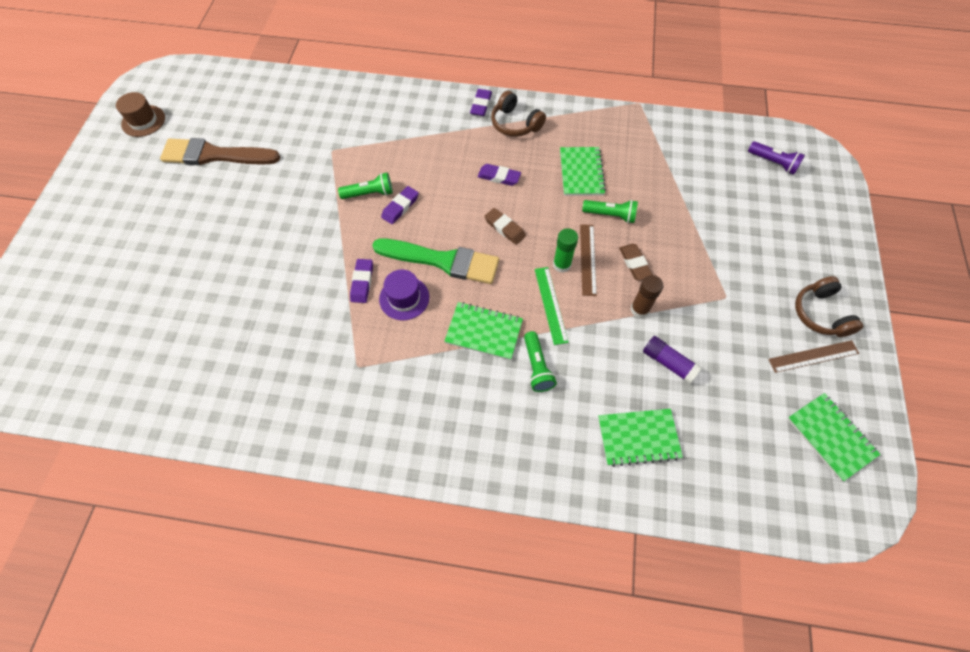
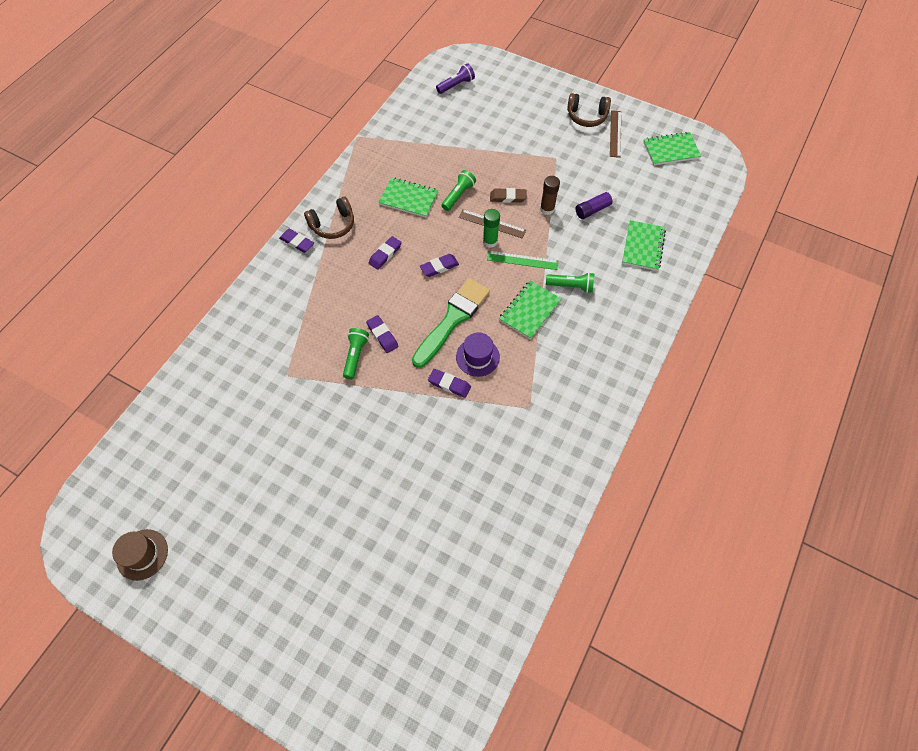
camera: 70 degrees left, 0 degrees up
(215, 155) = (236, 484): brown brush -> none
(504, 228) = (439, 267): brown eraser -> purple eraser

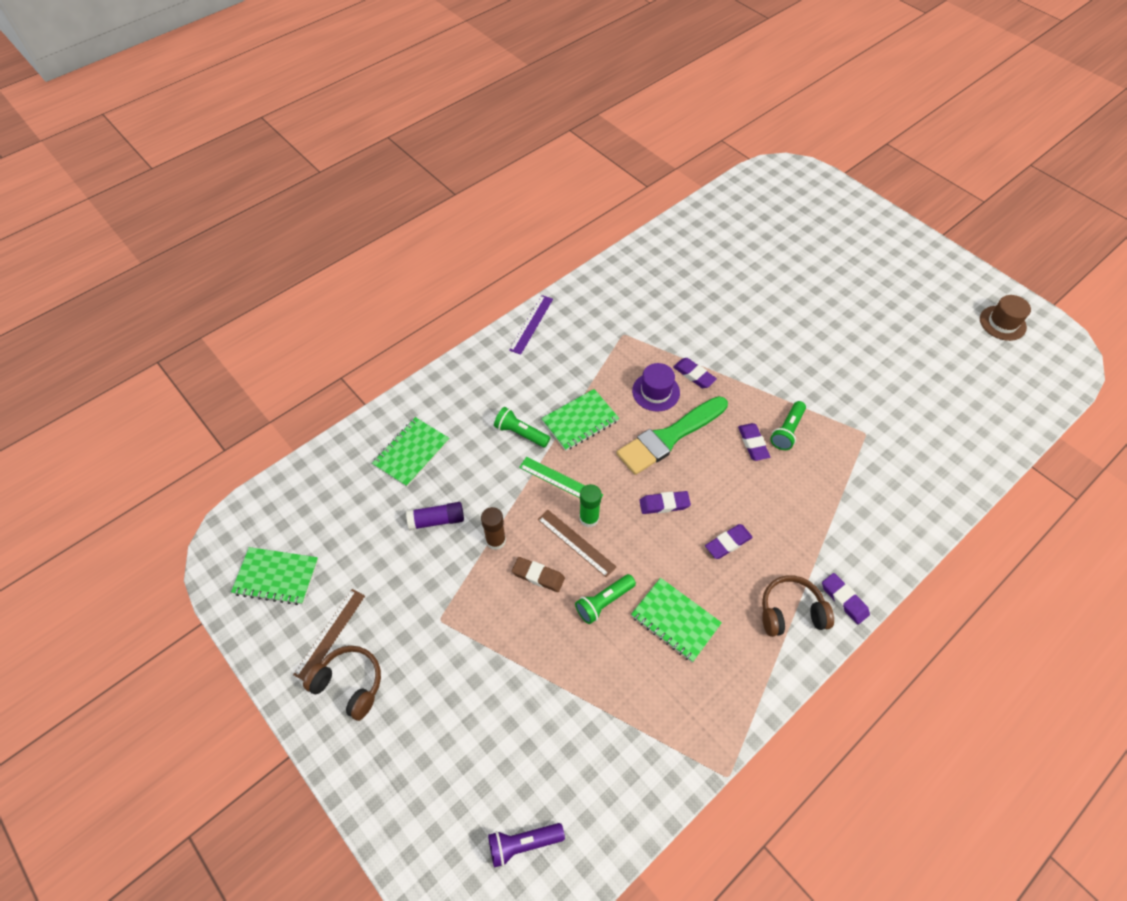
camera: 160 degrees left, 5 degrees down
(618, 389) = (531, 324): none -> purple ruler

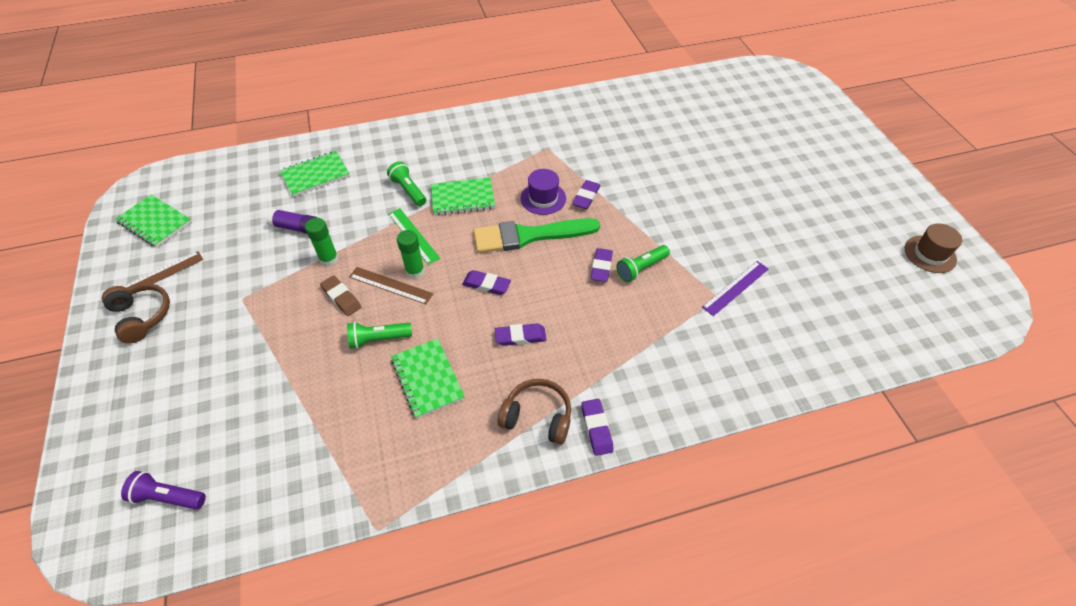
camera: 25 degrees right, 5 degrees down
(496, 540) = (329, 259): brown glue stick -> green glue stick
(531, 324) = (476, 118): purple ruler -> purple ruler (735, 287)
(576, 543) = (390, 285): brown ruler -> brown ruler turned 45 degrees counterclockwise
(694, 375) = (586, 197): purple eraser -> purple eraser turned 45 degrees clockwise

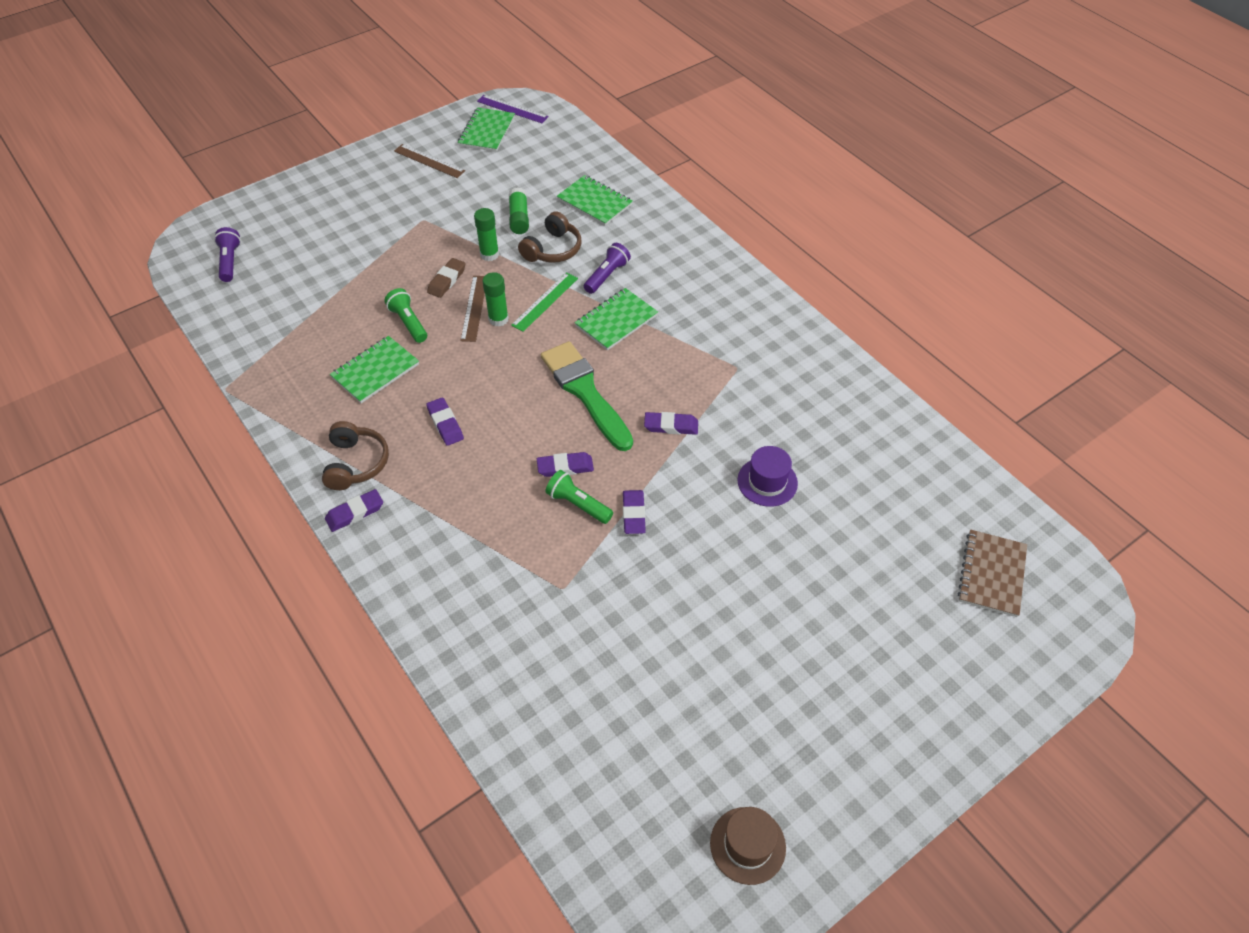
camera: 70 degrees right, 0 degrees up
(142, 316) = (384, 172): brown headphones -> brown headphones (552, 249)
(296, 228) = (519, 218): purple glue stick -> green glue stick
(408, 190) = (607, 275): green flashlight -> purple flashlight
(463, 198) = (616, 321): green notebook -> green notebook turned 75 degrees clockwise
(486, 285) = (502, 378): purple eraser -> purple eraser (634, 514)
(543, 198) = (649, 388): purple hat -> purple hat (767, 482)
(735, 287) = (585, 605): purple ruler -> purple ruler (512, 109)
(756, 96) = (992, 574): none -> brown notebook

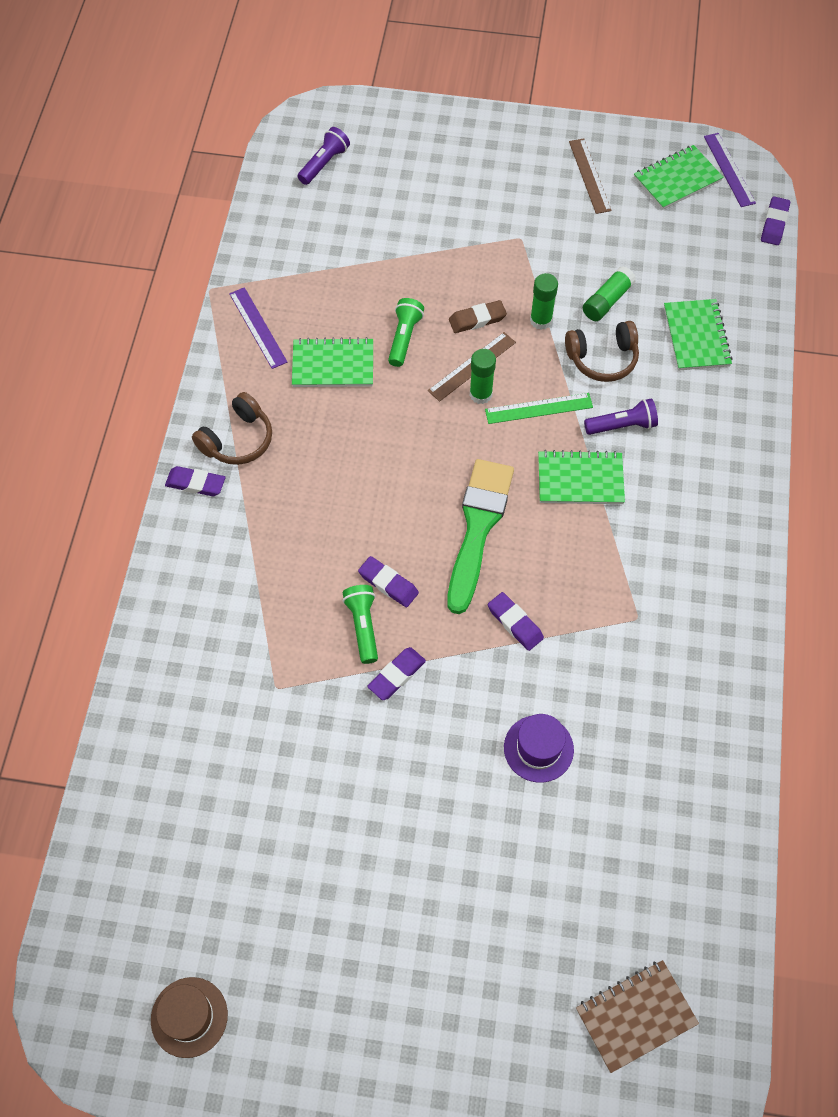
camera: 45 degrees right, 10 degrees up
(291, 387) = (258, 327): none -> purple ruler
(445, 424) = (337, 461): purple eraser -> purple eraser (774, 223)

